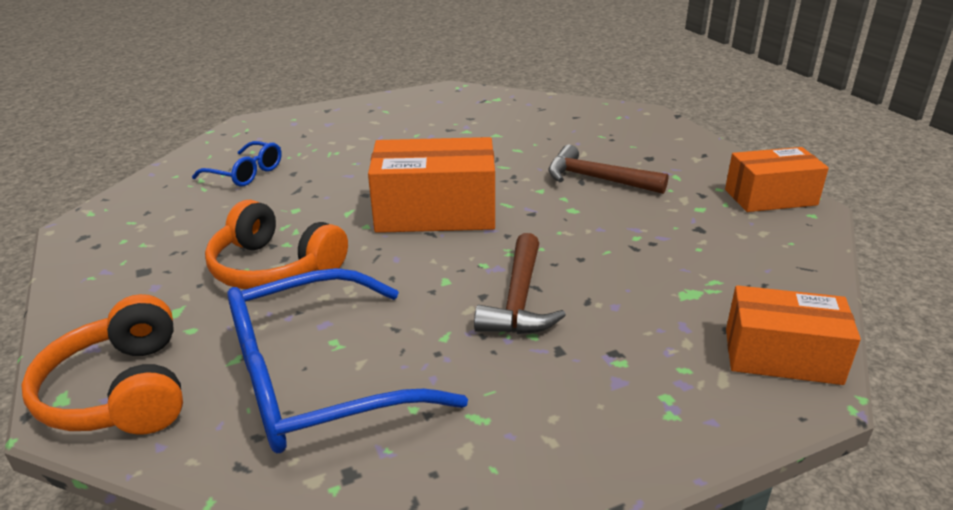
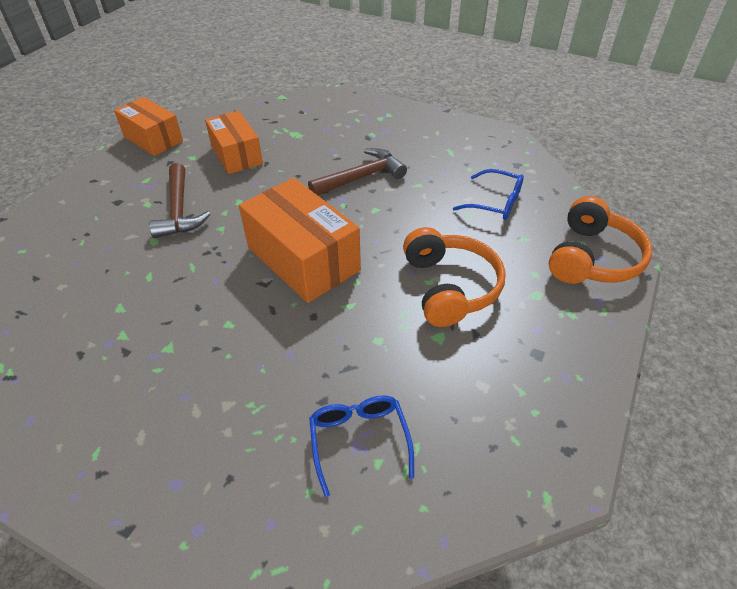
camera: 130 degrees left, 15 degrees up
(316, 381) = (495, 203): blue glasses -> blue glasses, size x0.51
(782, 356) = (320, 102): orange box -> orange box (236, 155)

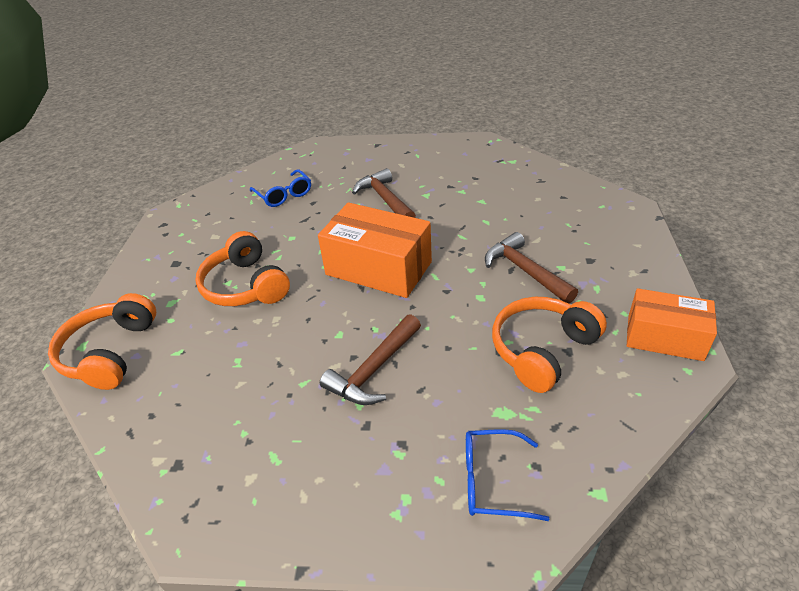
camera: 160 degrees right, 5 degrees down
(224, 361) = (385, 199): none -> brown hammer
(236, 155) = (542, 350): orange box -> orange headphones
(495, 203) = (207, 387): blue glasses -> blue glasses (492, 481)

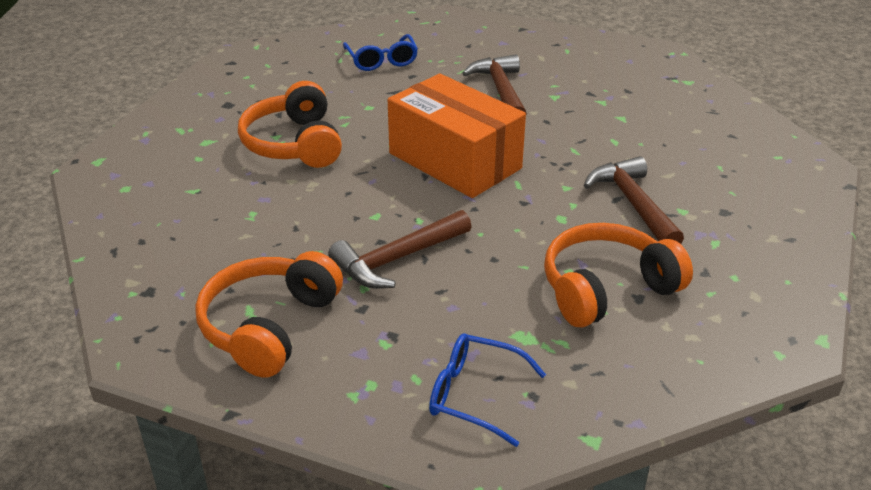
camera: 15 degrees right, 5 degrees down
(110, 352) = (124, 174): orange headphones -> orange headphones (269, 326)
(664, 337) = (771, 314): orange box -> none

